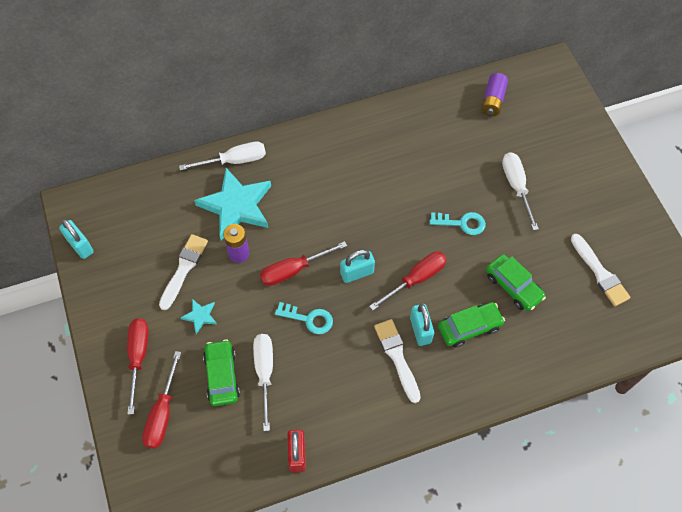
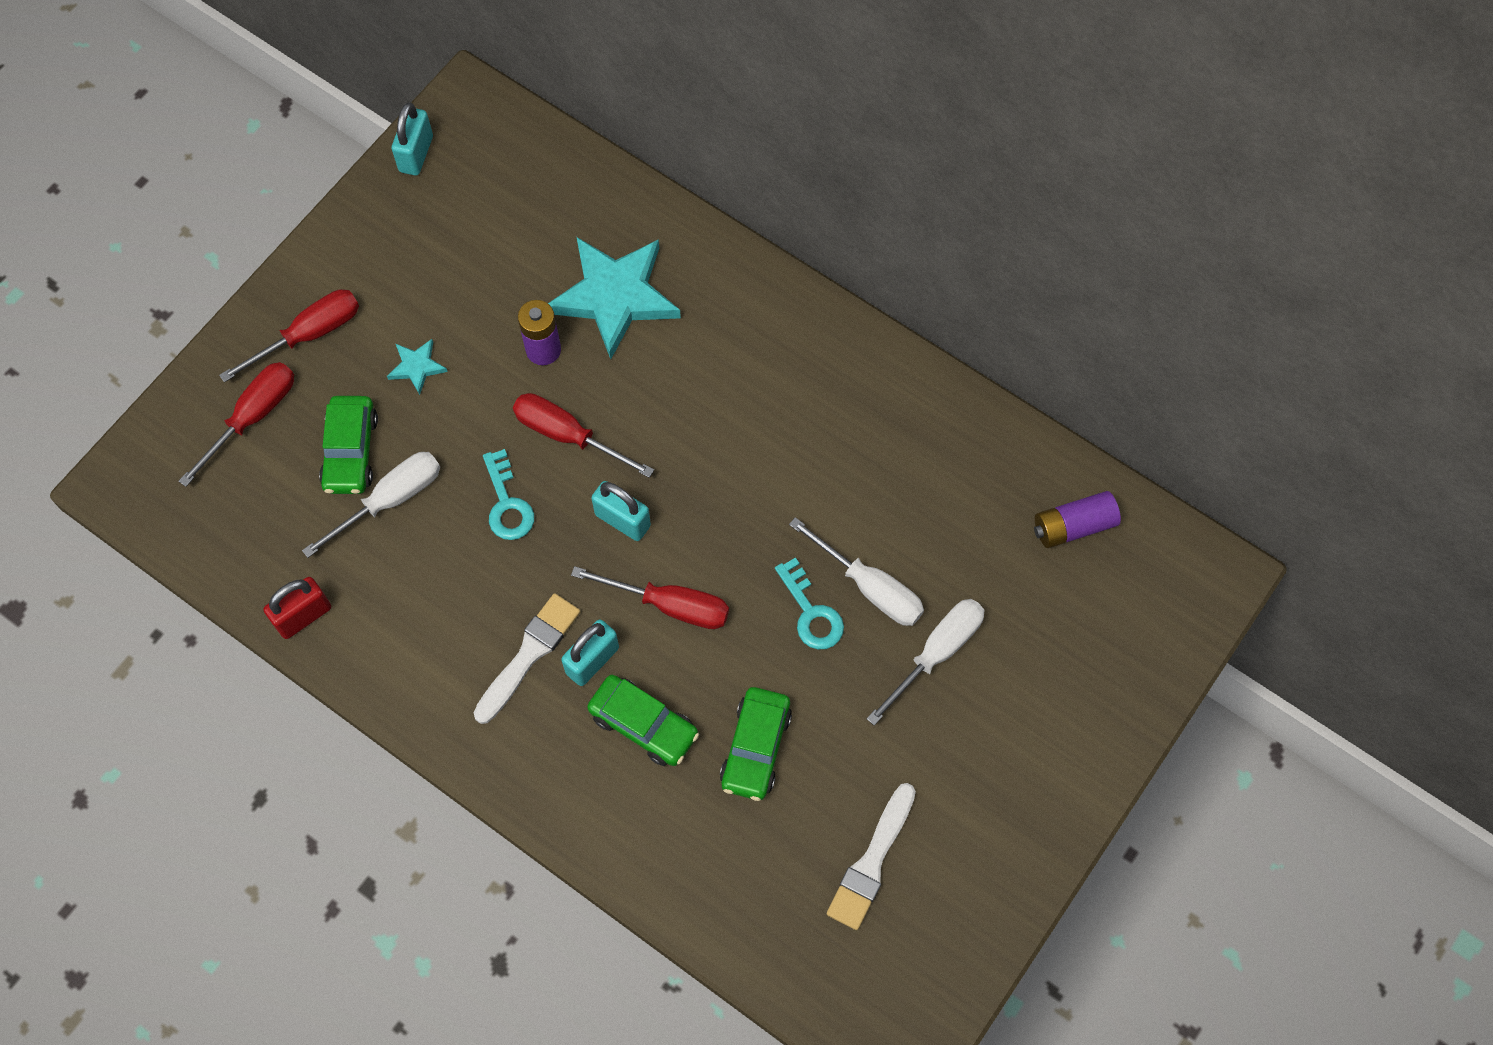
camera: 55 degrees right, 5 degrees up
(162, 413) = (253, 417): red screwdriver -> red screwdriver turned 150 degrees clockwise
(184, 269) = (471, 299): white brush -> none
(222, 376) = (350, 451): green car -> green car turned 135 degrees clockwise
(234, 160) = (685, 244): white screwdriver -> white screwdriver (870, 587)

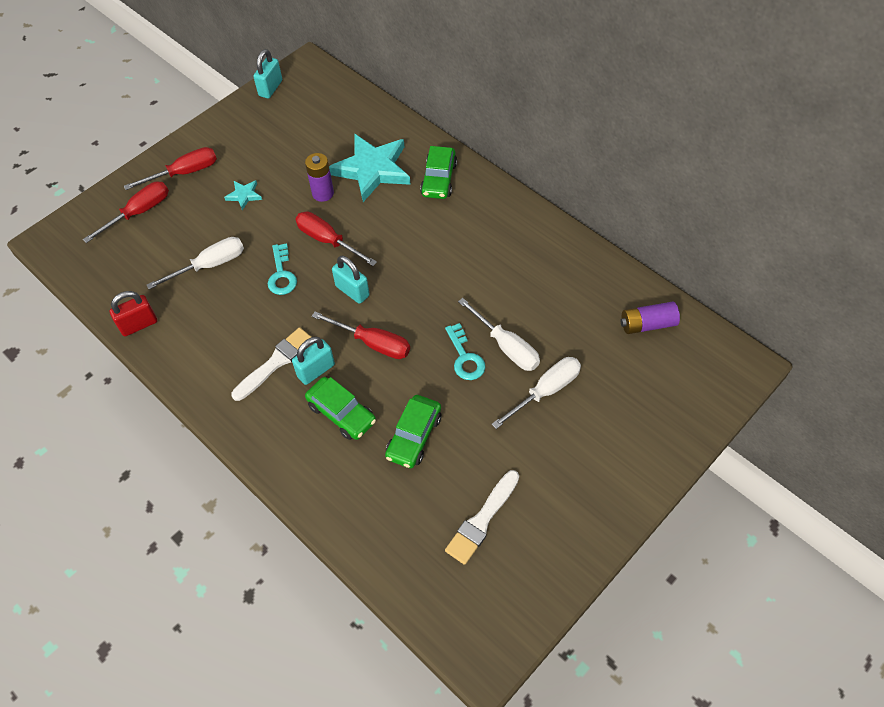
camera: 10 degrees right, 10 degrees down
(350, 451) = (192, 236): green car -> green car (439, 179)

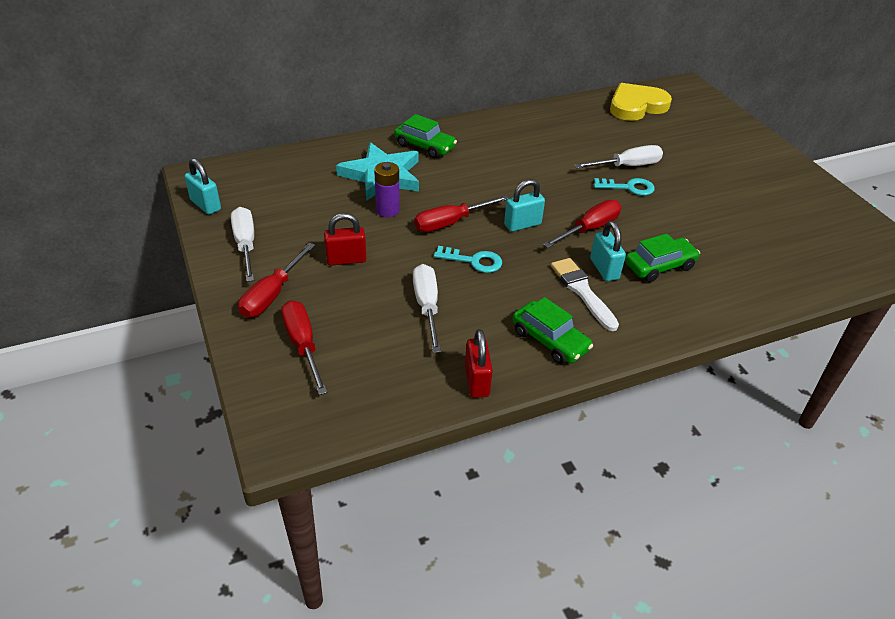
camera: 70 degrees left, 15 degrees down
(184, 173) = (272, 294): red screwdriver -> red screwdriver turned 150 degrees counterclockwise
(244, 195) = (346, 260): turquoise star -> red padlock
(414, 436) = (698, 234): green car -> green car (550, 340)
(482, 520) = (788, 223): white brush -> none
(546, 391) = (678, 162): white screwdriver -> white screwdriver (245, 245)
(647, 324) = (636, 106): purple battery -> yellow heart

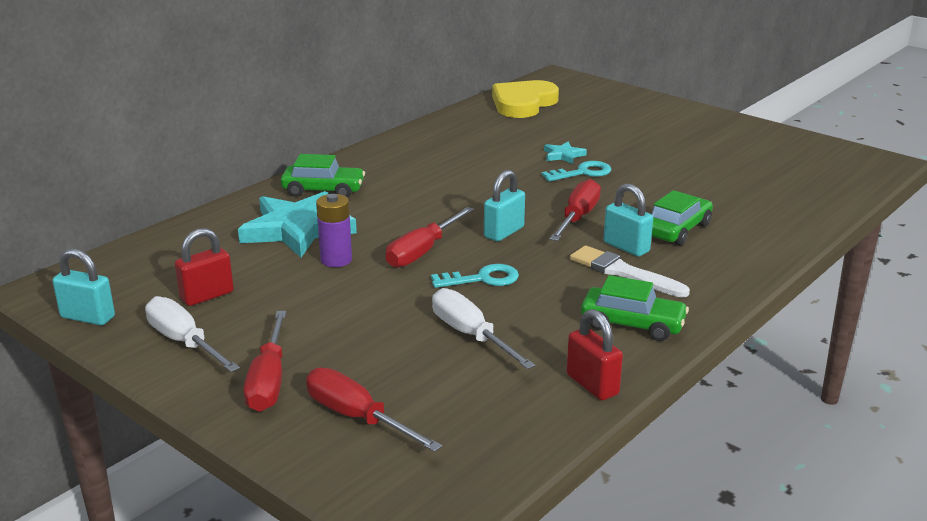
camera: 25 degrees left, 15 degrees down
(346, 260) = (331, 320): red padlock -> red padlock (207, 296)
(627, 166) = (563, 155): white screwdriver -> turquoise star

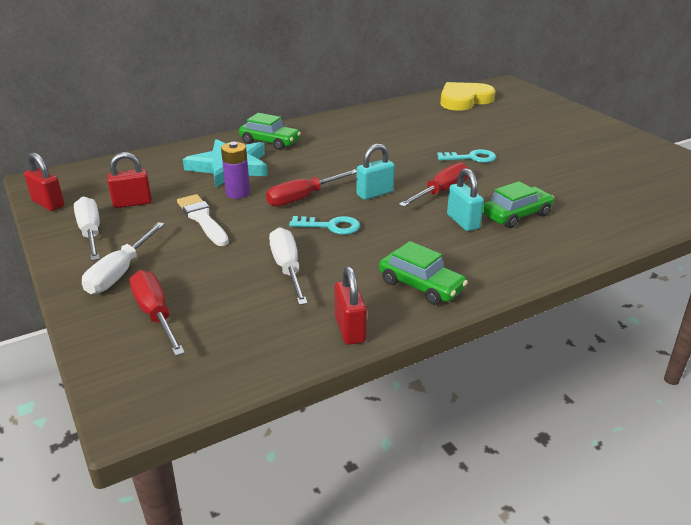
camera: 20 degrees right, 5 degrees up
(88, 317) = (48, 204): turquoise padlock -> red padlock
(269, 381) = (120, 273): red screwdriver -> white screwdriver
(563, 155) = (466, 142): turquoise star -> none
(623, 272) = (445, 242): white brush -> white brush (202, 219)

